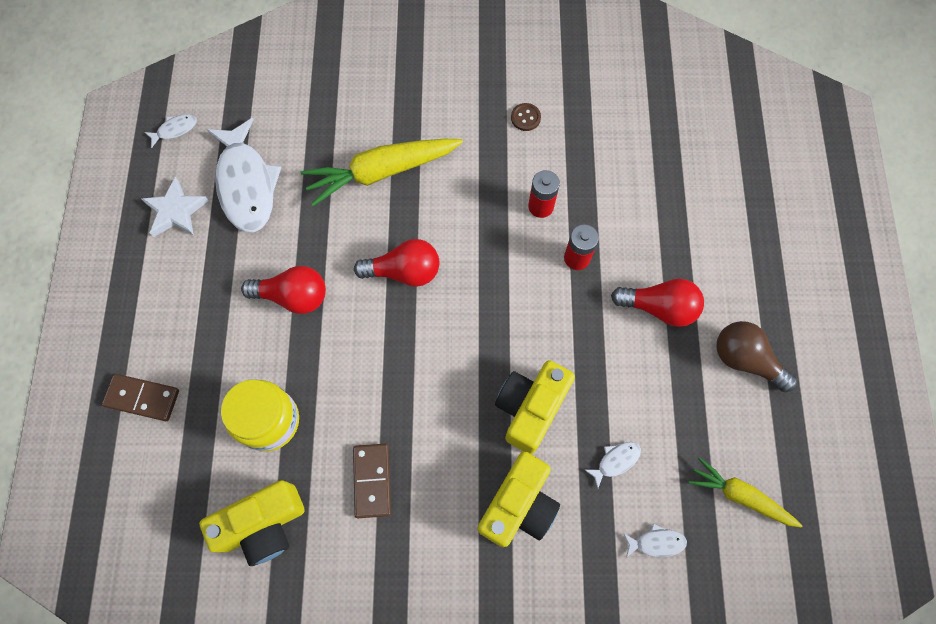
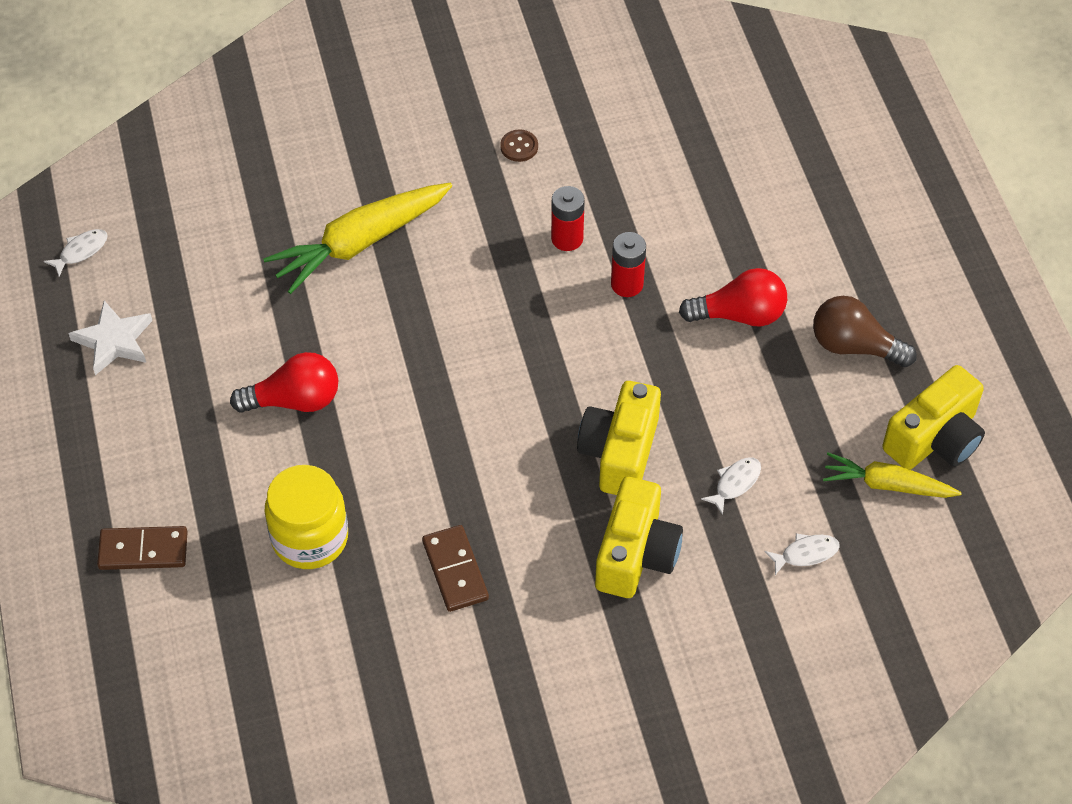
camera: 15 degrees left, 15 degrees down
(246, 184) = (194, 292): white fish -> none
(263, 525) = (339, 646): yellow camera -> yellow camera (934, 439)
(404, 271) = (423, 344): red light bulb -> none

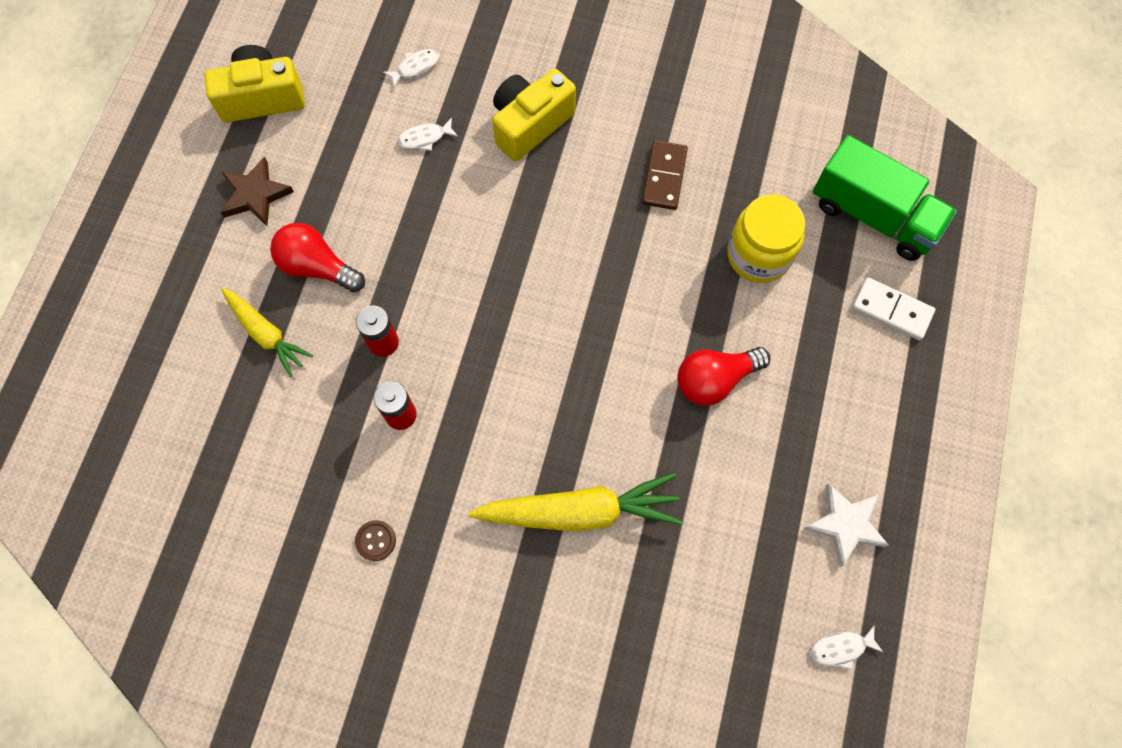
camera: 150 degrees left, 15 degrees up
(143, 550) = (891, 310): brown domino -> white domino
(203, 643) = (873, 215): none -> green truck
(294, 400) = (715, 380): red light bulb -> red light bulb turned 45 degrees counterclockwise
(619, 452) = (490, 203): yellow camera -> none
(806, 553) = (415, 67): white fish -> white fish turned 135 degrees clockwise
(854, 346) = (255, 195): brown light bulb -> brown star
(887, 485) = (322, 84): yellow carrot -> yellow carrot (266, 334)

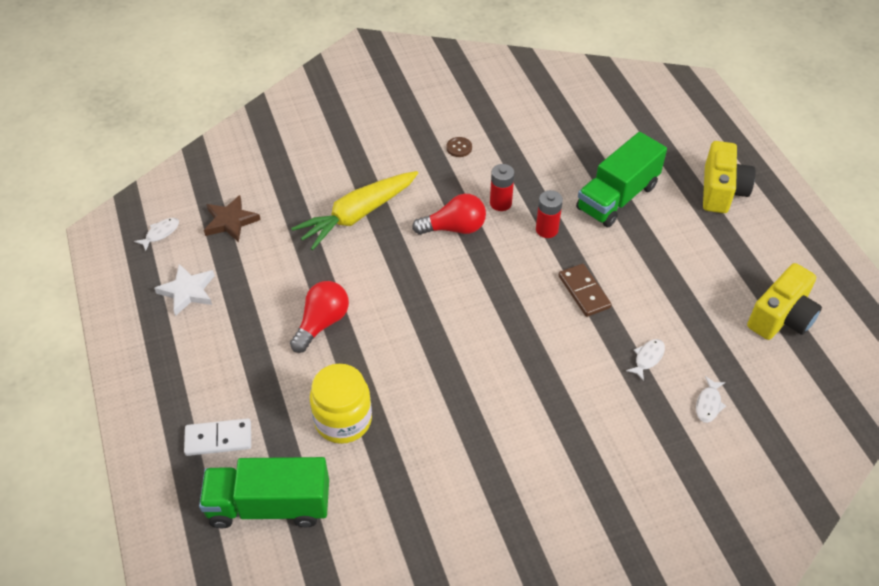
camera: 145 degrees right, 20 degrees down
(255, 195) = (711, 259): brown star -> brown star (230, 221)
(266, 334) = (617, 197): yellow carrot -> green truck
(317, 267) = (628, 244): red light bulb -> red light bulb (454, 228)
(530, 124) = (585, 414): yellow camera -> yellow camera (721, 191)
(664, 177) = (454, 436): brown domino -> brown domino (584, 292)

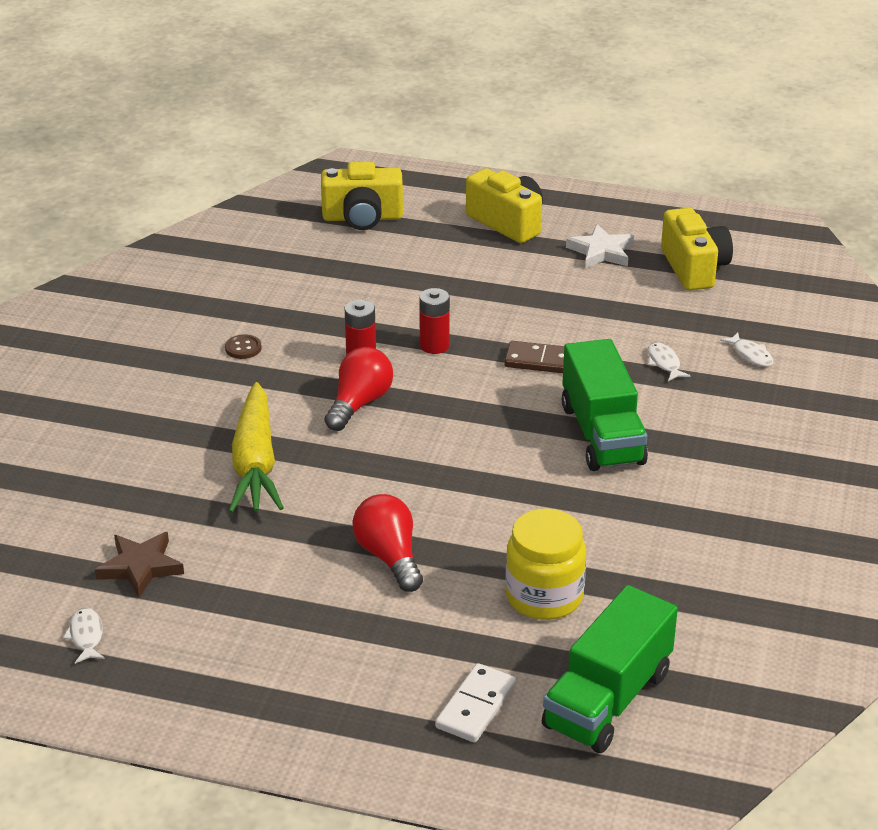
camera: 55 degrees left, 15 degrees down
(188, 291) = (216, 648): white star -> white star (601, 251)
(617, 197) = (443, 283): green truck -> green truck (602, 434)
(647, 121) = (362, 218): none -> yellow camera

